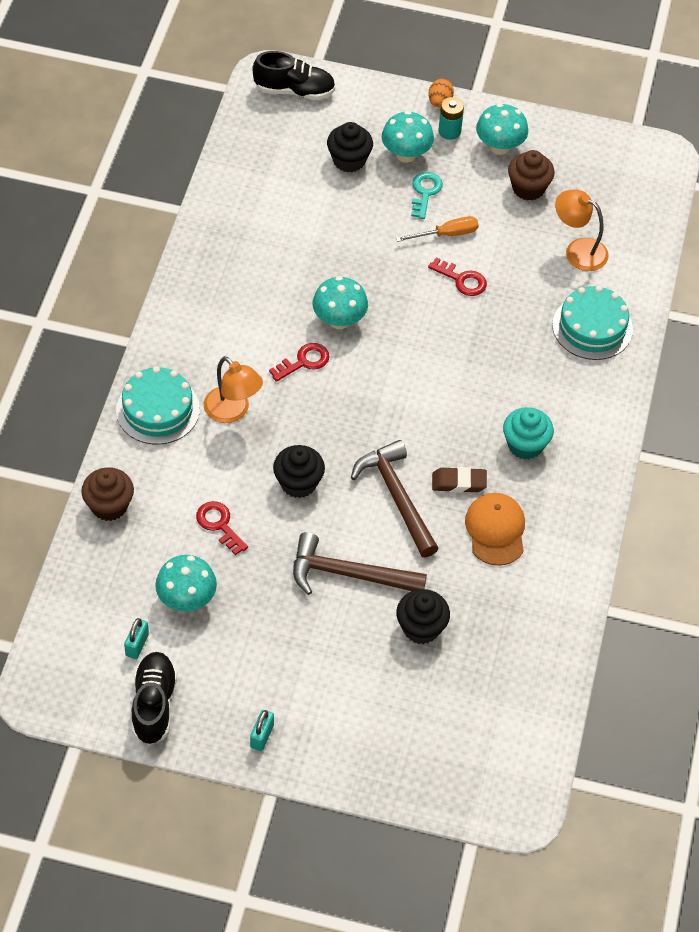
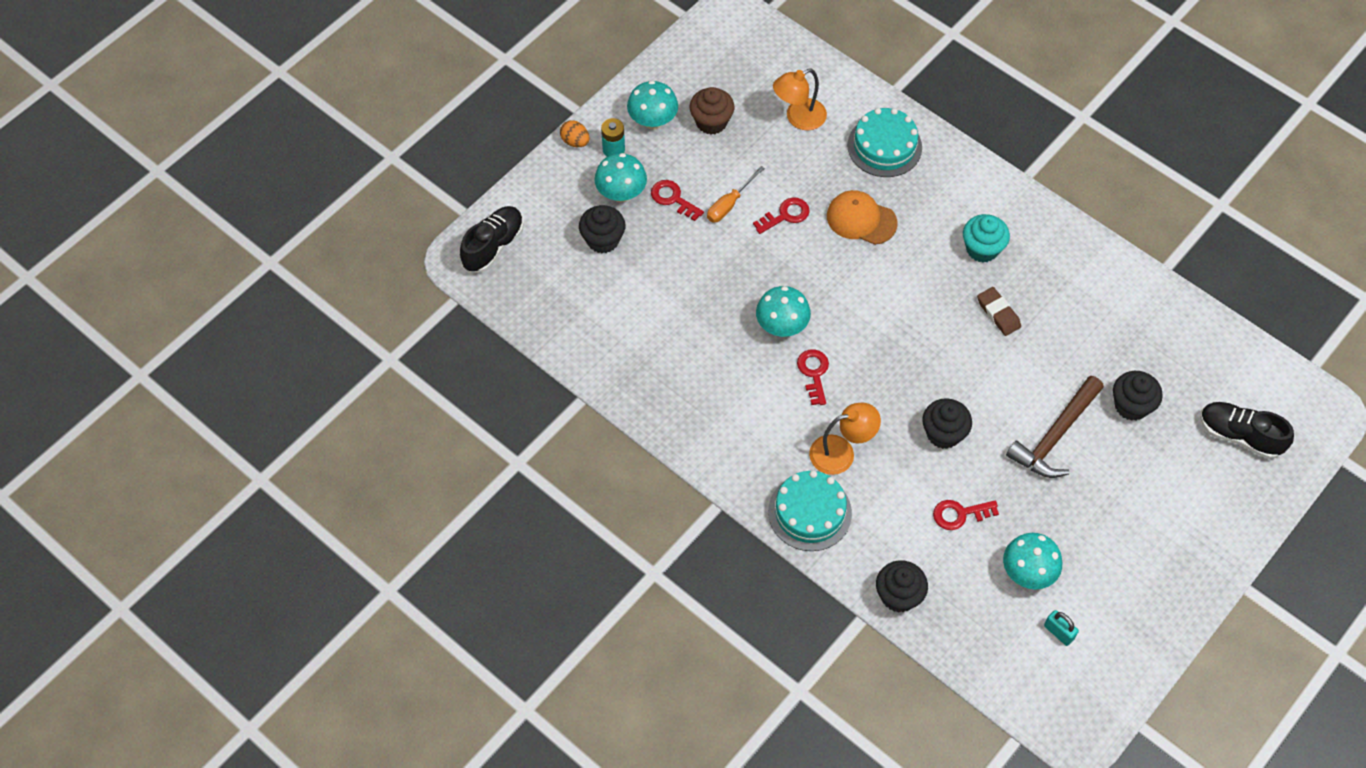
camera: 60 degrees left, 5 degrees up
(109, 506) = (898, 596): brown cupcake -> black cupcake
(154, 704) = (1125, 643): black shoe -> black shoe (1239, 436)
(262, 736) = (1190, 571): turquoise padlock -> none
(397, 498) = (993, 365): brown hammer -> none
(425, 192) = (673, 199): turquoise key -> red key
(446, 234) = (729, 204): orange screwdriver -> orange screwdriver turned 150 degrees counterclockwise
(459, 482) = (998, 313): brown eraser -> brown eraser turned 60 degrees counterclockwise
(495, 530) = (1058, 309): orange cap -> orange cap (861, 219)

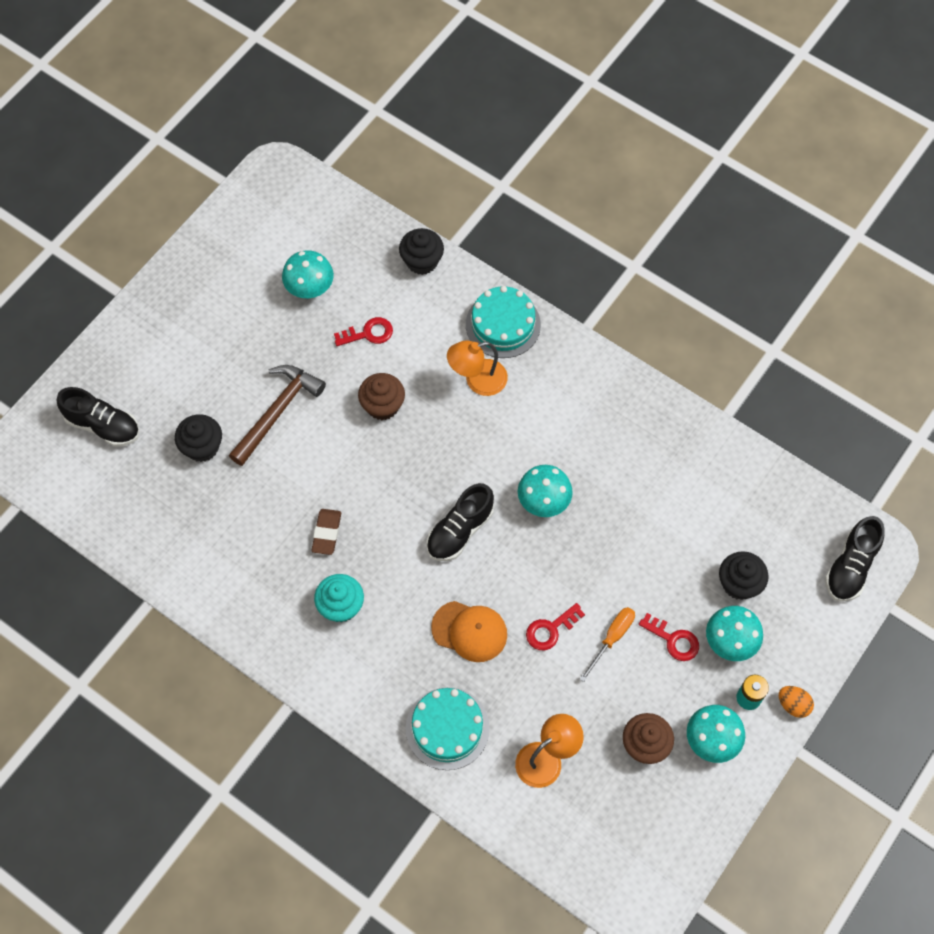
camera: 175 degrees right, 5 degrees up
(814, 373) = (508, 455): red key -> none
(866, 306) = (460, 530): none -> black shoe
(943, 433) = (382, 406): black cupcake -> brown cupcake
(998, 313) = (327, 533): brown eraser -> brown eraser turned 45 degrees clockwise
(1058, 632) = (286, 243): turquoise padlock -> none

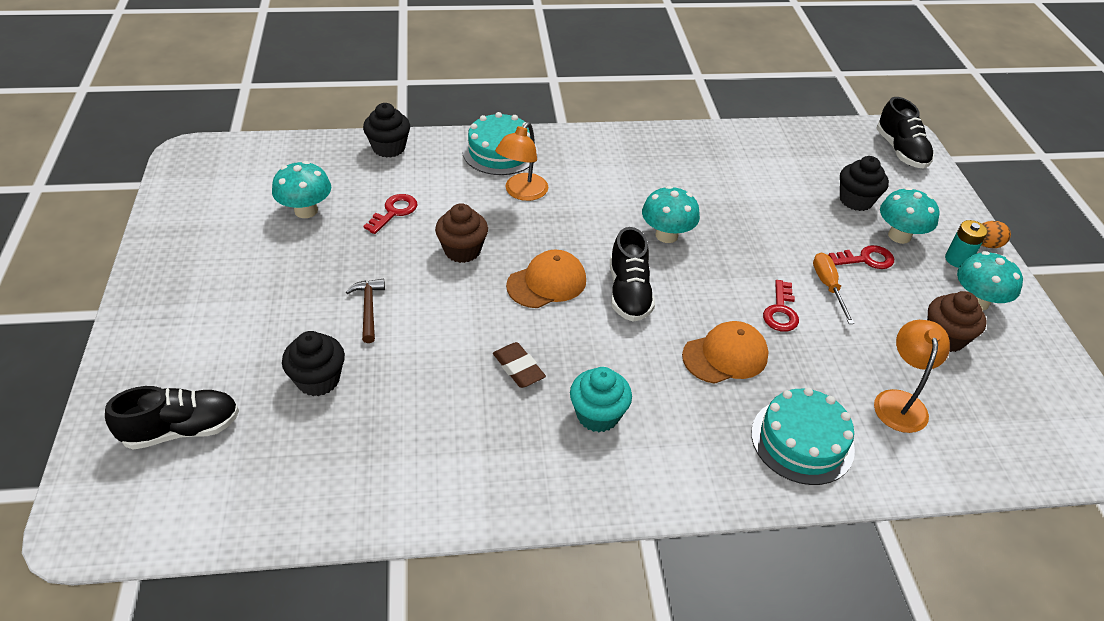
camera: 45 degrees left, 20 degrees down
(277, 412) = (368, 309): brown hammer -> brown hammer, size x0.57
(412, 478) = (547, 283): none -> orange cap

